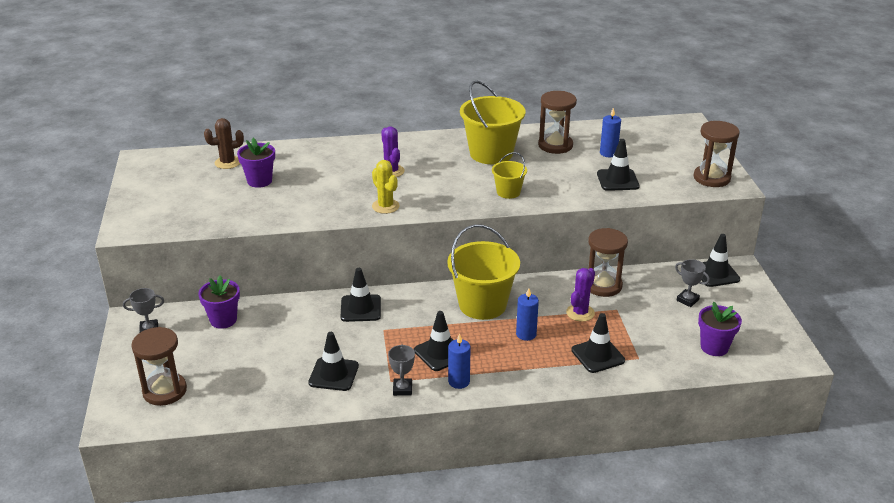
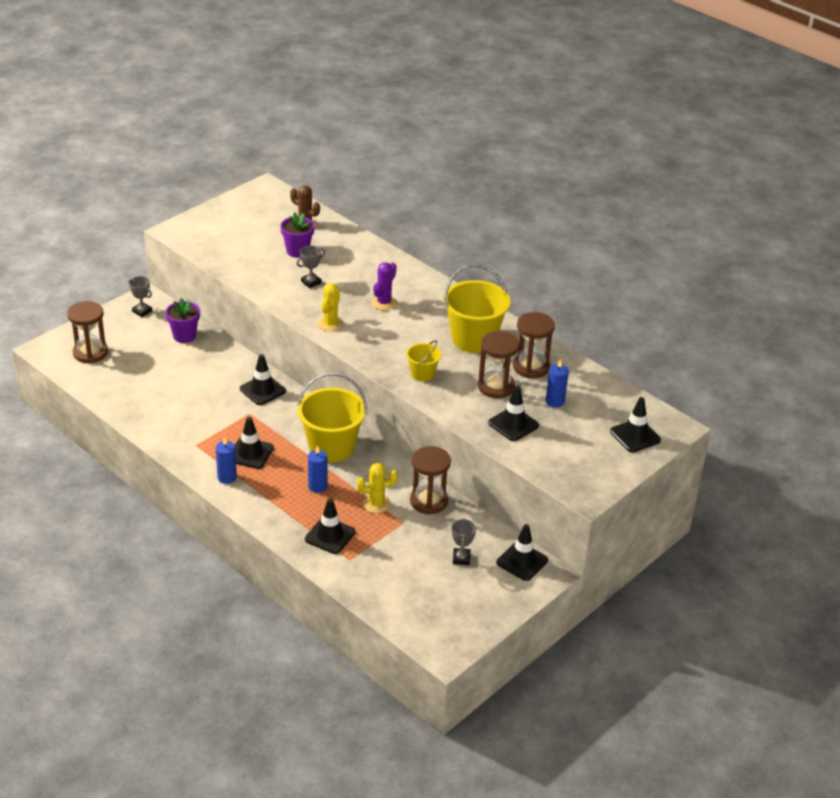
camera: 50 degrees right, 5 degrees up
(333, 374) = (177, 415): black traffic cone -> black traffic cone (635, 436)
(402, 389) = (192, 454): grey trophy -> grey trophy (311, 282)
(580, 313) = (376, 504): purple cactus -> yellow cactus
(711, 178) = (584, 477): brown hourglass -> brown hourglass (496, 387)
(714, 347) = (409, 598): purple flower pot -> none

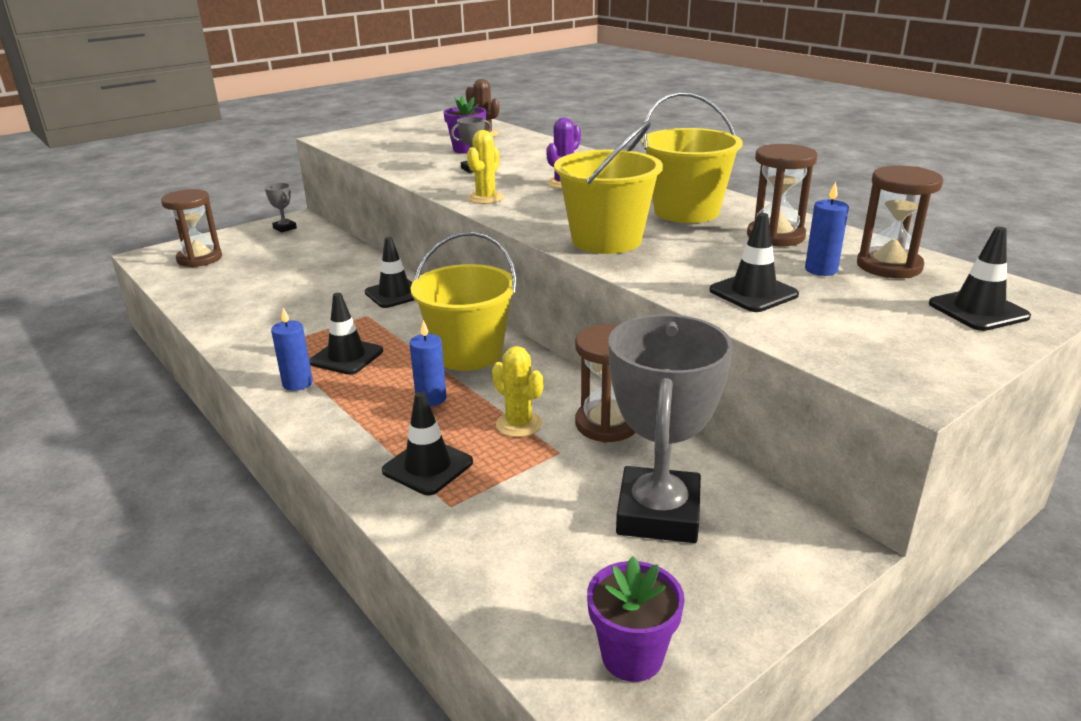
camera: 10 degrees right, 10 degrees down
(184, 336) = (322, 247): purple flower pot -> purple flower pot (632, 656)
(376, 504) = (519, 424): yellow cactus -> yellow cactus turned 45 degrees clockwise
(422, 374) = (606, 240): yellow bucket -> yellow bucket, size x1.95
(461, 558) = (658, 513): grey trophy -> grey trophy, size x2.40
(496, 387) = (721, 254): brown hourglass -> brown hourglass (889, 266)
(522, 561) = (776, 524): black traffic cone -> none

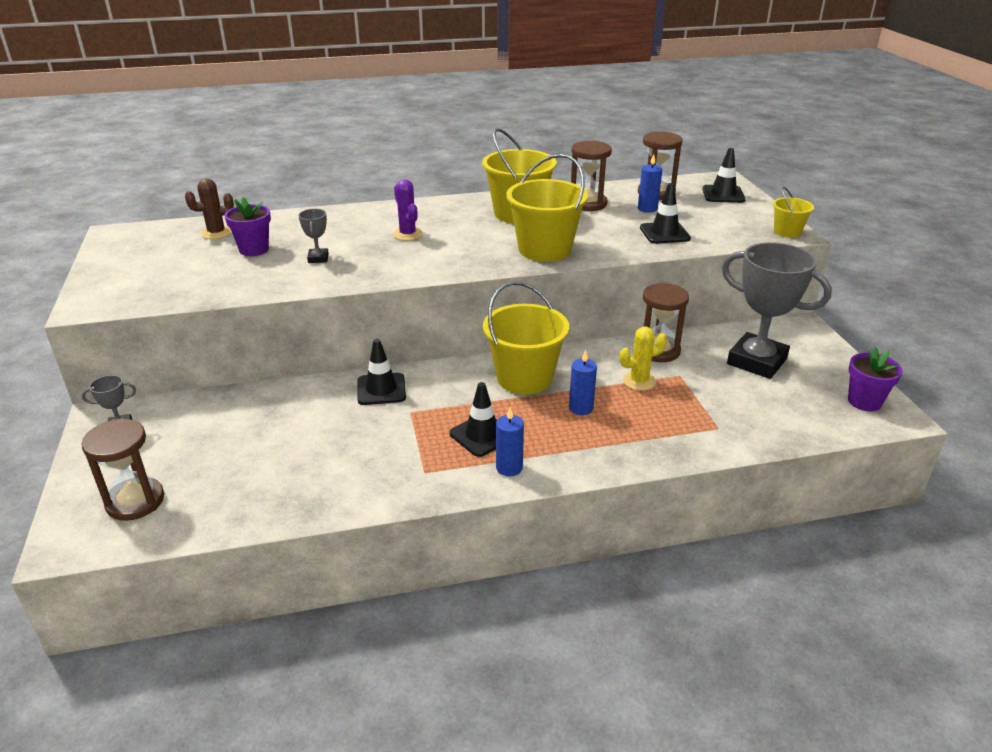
camera: 65 degrees left, 5 degrees up
(427, 467) = (670, 427): black traffic cone -> none
(486, 198) = (404, 269): yellow cactus -> none
(913, 382) = (787, 232): none -> yellow bucket

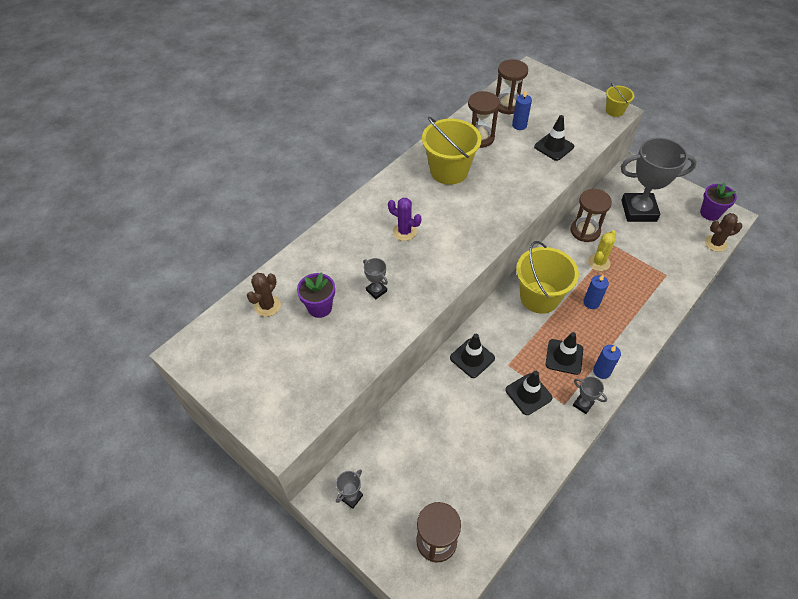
camera: 35 degrees left, 20 degrees up
(445, 483) = (583, 404): none -> grey trophy
(544, 249) = (505, 201): yellow bucket -> none
(723, 194) = (546, 88): black traffic cone -> black traffic cone (528, 394)
(835, 431) = (715, 243): none -> brown cactus

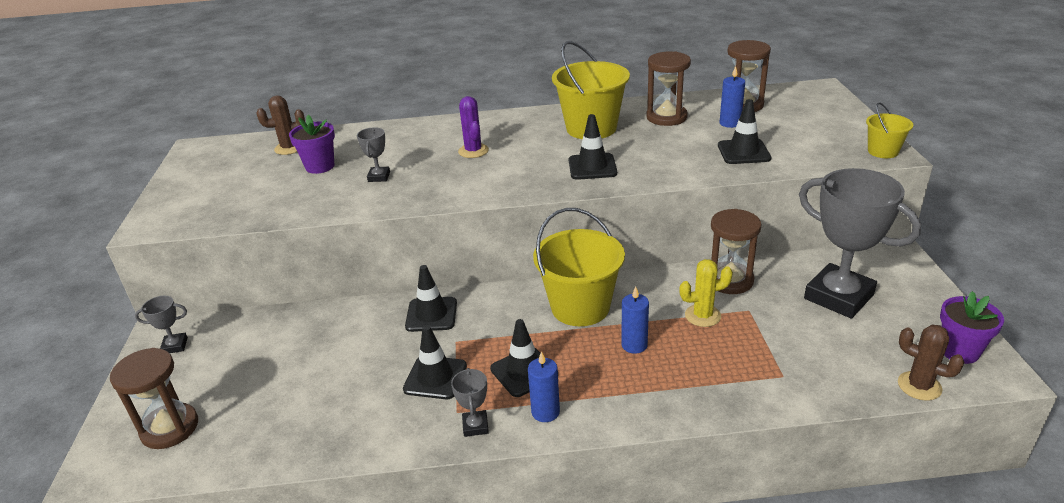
camera: 45 degrees right, 20 degrees down
(492, 204) = (592, 167): none -> black traffic cone

